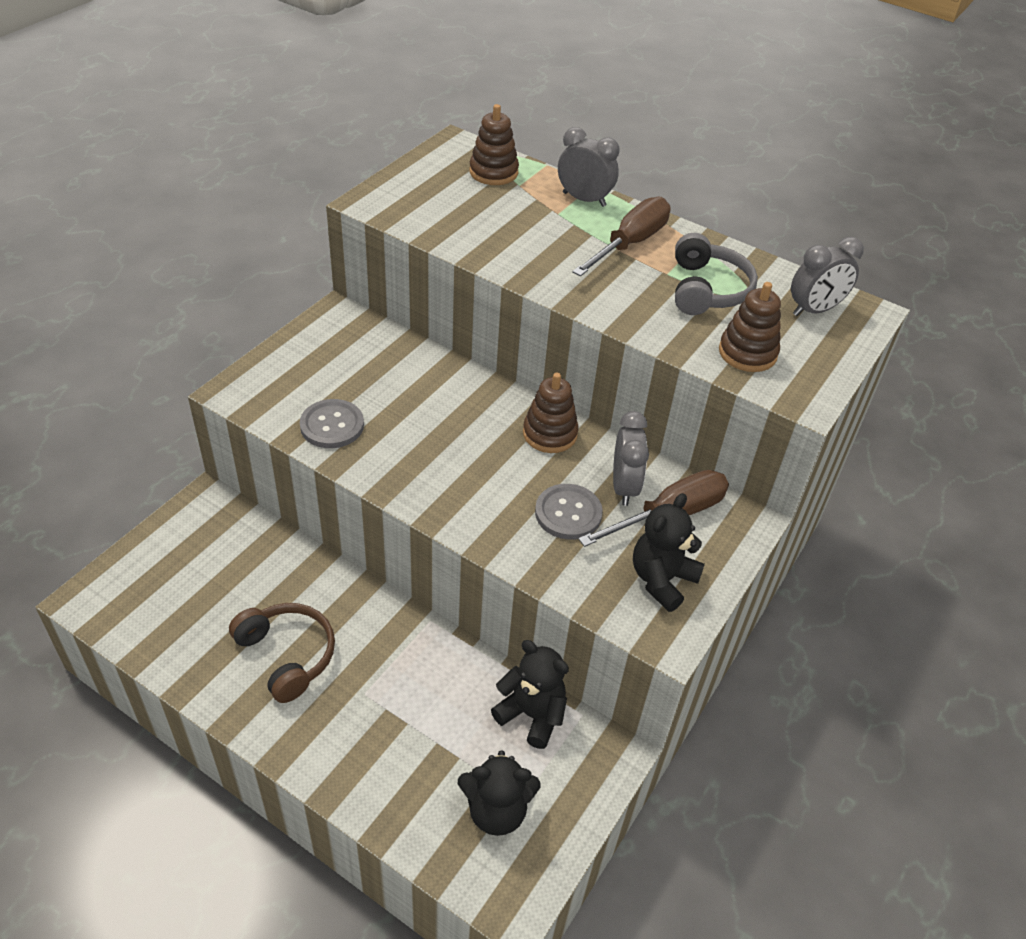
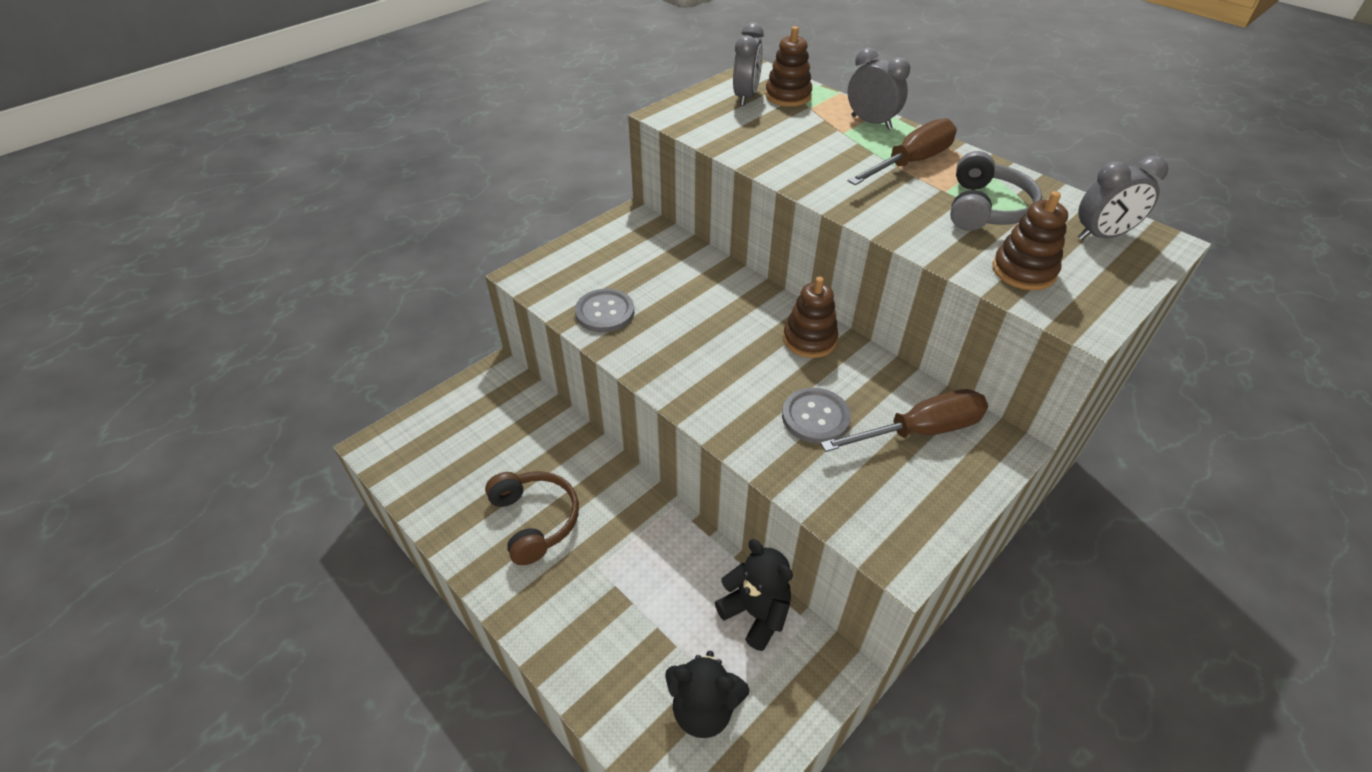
camera: 15 degrees right, 0 degrees up
(624, 487) = (877, 398): grey clock -> grey clock (746, 97)
(662, 580) = (904, 496): black teddy bear -> none

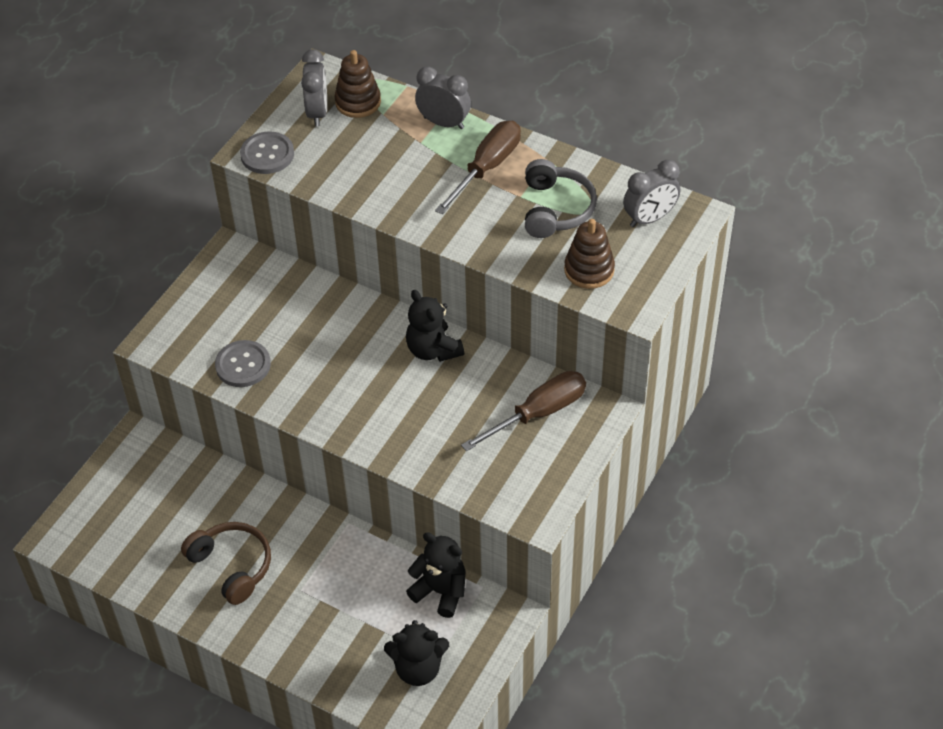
camera: 15 degrees left, 5 degrees up
(809, 339) = (433, 350): brown stacking toy -> black teddy bear
(815, 417) = (453, 422): grey button -> grey button (267, 154)

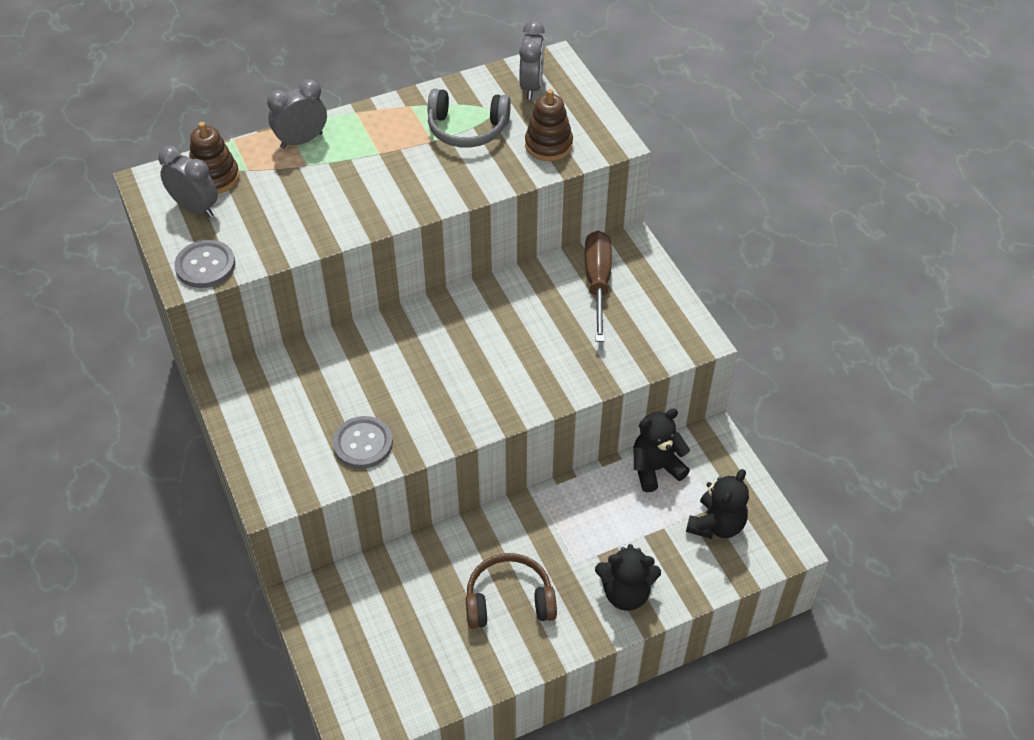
camera: 55 degrees left, 0 degrees up
(433, 350) = (473, 310): black teddy bear -> black teddy bear (625, 593)
(487, 168) = (380, 142): brown screwdriver -> none
(556, 209) = (467, 129): grey headphones -> grey headphones turned 150 degrees clockwise

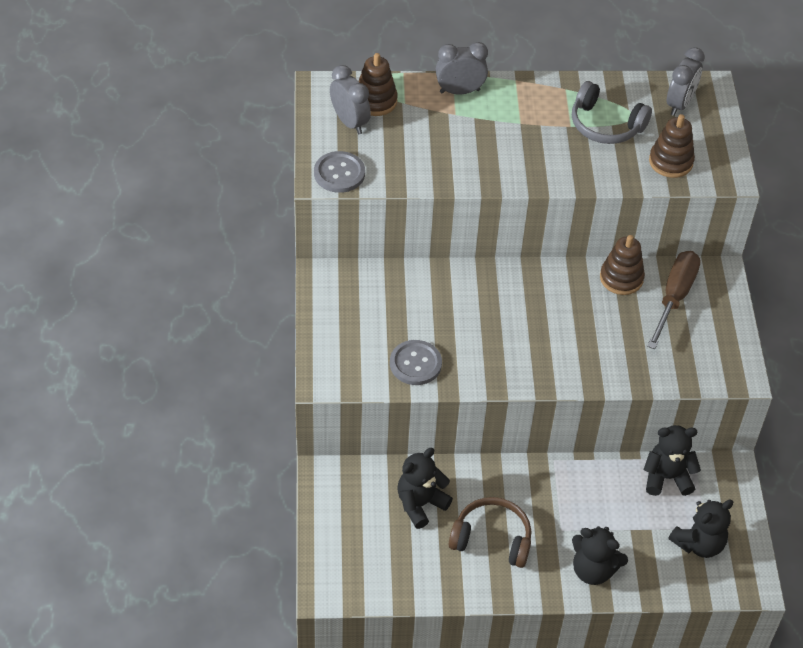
camera: 20 degrees right, 0 degrees up
(419, 591) = (420, 504): none -> black teddy bear
(537, 281) = (621, 278): none -> brown stacking toy

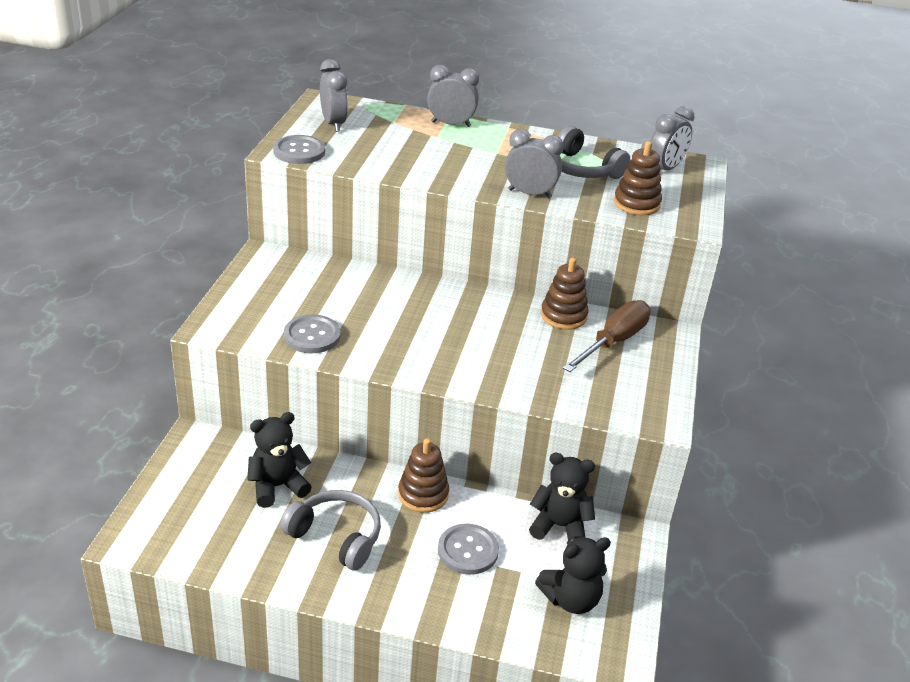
camera: 15 degrees right, 15 degrees down
(375, 101) = (367, 116): brown stacking toy -> brown stacking toy (423, 494)
(492, 539) = (336, 536): brown headphones -> grey headphones
(573, 175) = (529, 194): none -> grey clock
(593, 570) = (435, 595): black teddy bear -> none
(602, 522) = (468, 550): none -> grey button

